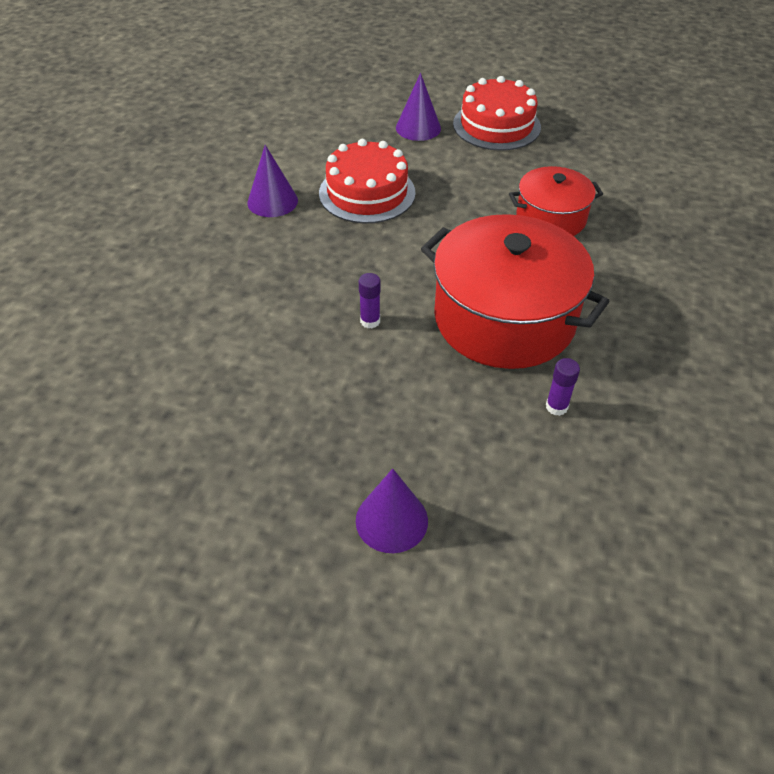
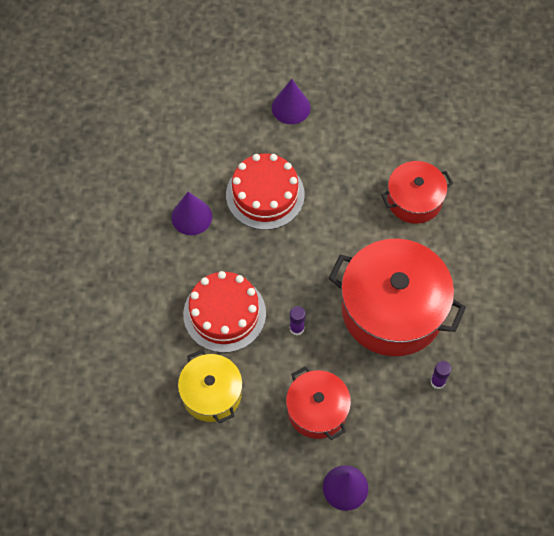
camera: 10 degrees left, 15 degrees up
(232, 375) = (211, 394): none -> yellow pot
(374, 415) = (317, 410): none -> red pot
(496, 125) = (356, 94): red cake -> red cake (224, 313)

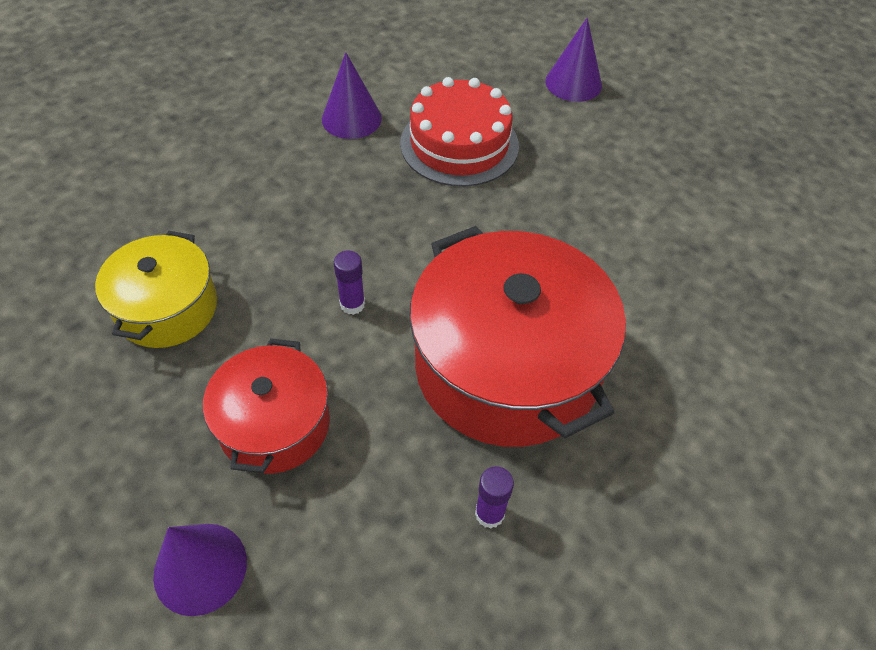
camera: 35 degrees right, 10 degrees down
(224, 313) = (282, 232): red cake -> none
(414, 200) = (656, 255): red pot -> none

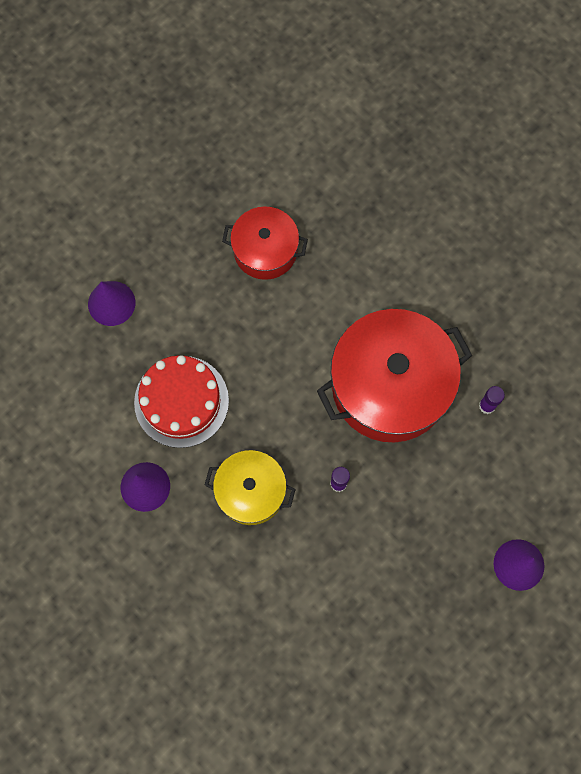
camera: 85 degrees left, 20 degrees up
(167, 308) = (338, 611): yellow pot -> yellow pot (251, 491)
(274, 424) = (430, 530): red pot -> red pot (265, 250)

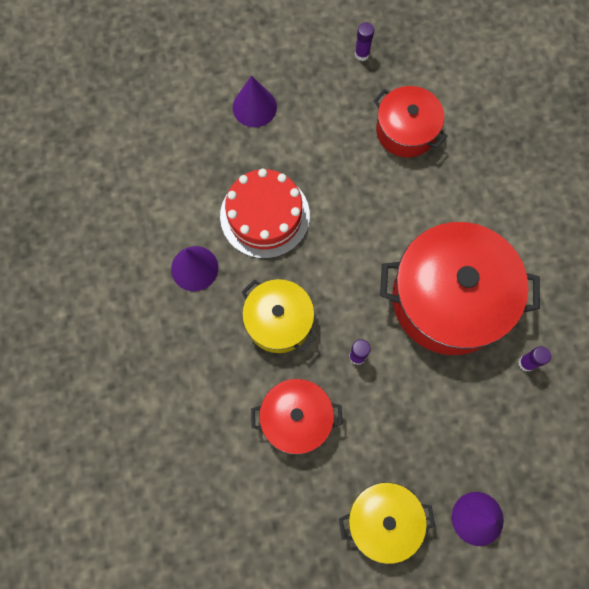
camera: 30 degrees right, 0 degrees up
(183, 198) = (362, 54): none -> purple glue stick
(317, 570) = (296, 419): none -> red pot
(441, 613) = (383, 520): none -> yellow pot

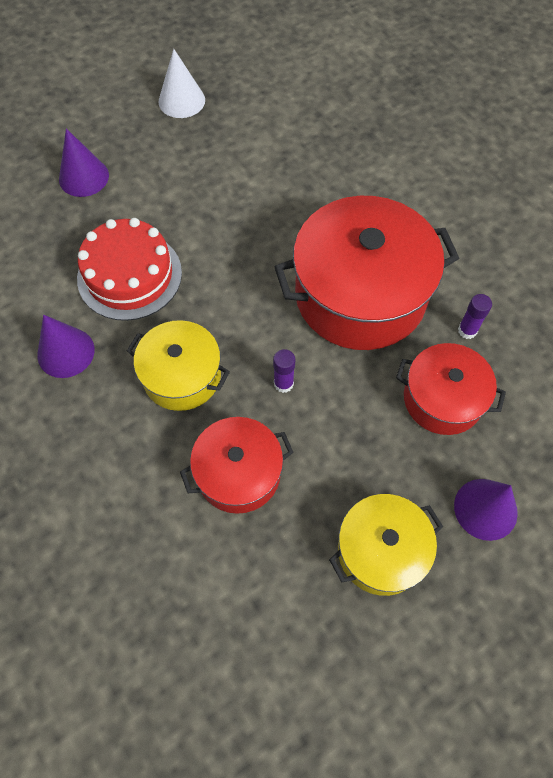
camera: 20 degrees left, 10 degrees down
(362, 54) = (181, 100): purple glue stick -> white cone
(406, 131) = (253, 154): red pot -> red pot (442, 399)

